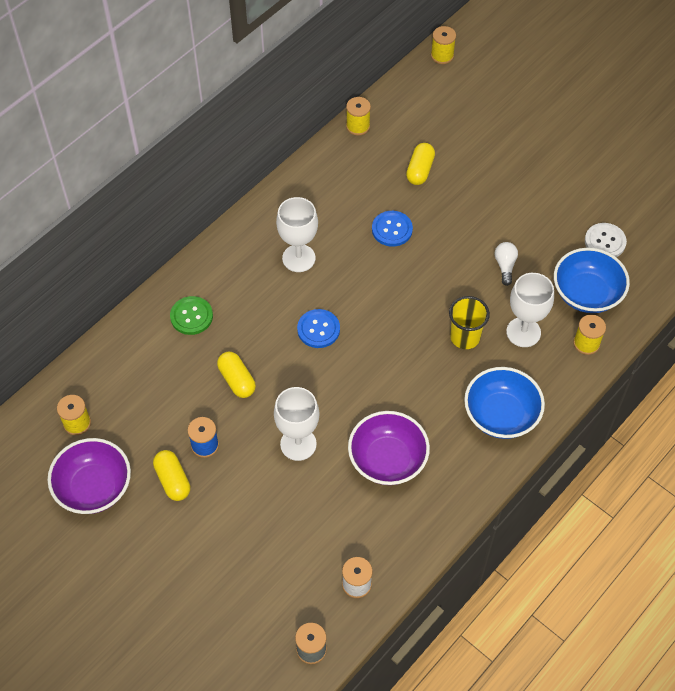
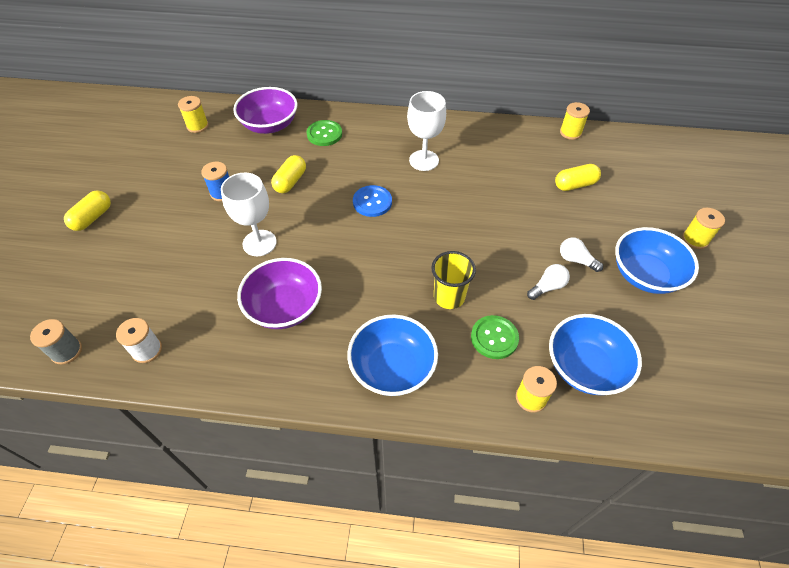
camera: 55 degrees right, 5 degrees down
(94, 487) = (151, 157): purple bowl -> purple bowl (270, 125)
(173, 480) = (181, 191): yellow capsule -> yellow capsule (93, 218)
(392, 229) = (503, 197): blue button -> none
(442, 56) = (692, 143): yellow spool -> yellow spool (695, 239)
(495, 229) = (576, 260): none -> white light bulb
(523, 332) = (494, 338): white goblet -> green button
(541, 196) = (645, 275): none -> blue bowl
(605, 242) = (656, 351): white button -> none

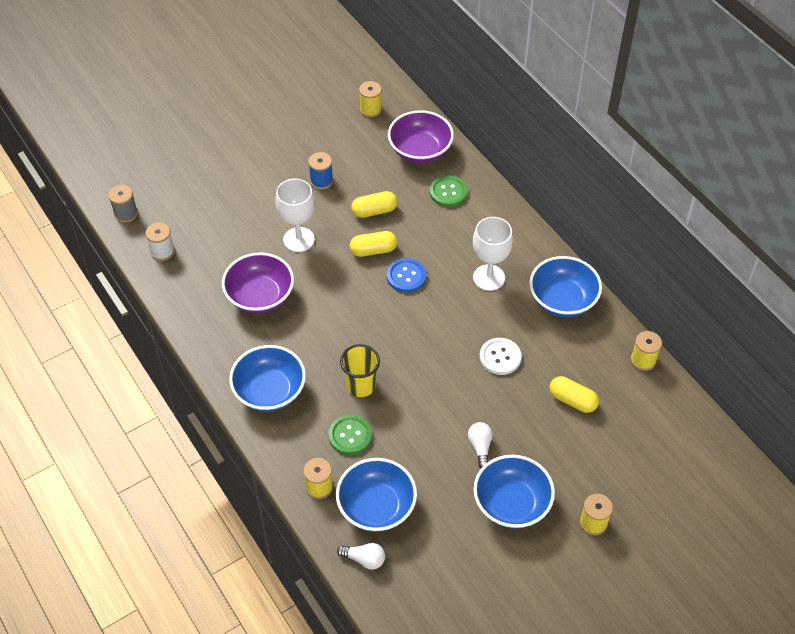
camera: 50 degrees right, 0 degrees up
(93, 218) = (228, 132): yellow capsule -> yellow capsule (373, 250)
(482, 138) = (562, 300): none -> blue bowl
(501, 198) = (500, 357): none -> white button
(547, 287) = (432, 443): white light bulb -> white light bulb (364, 559)

